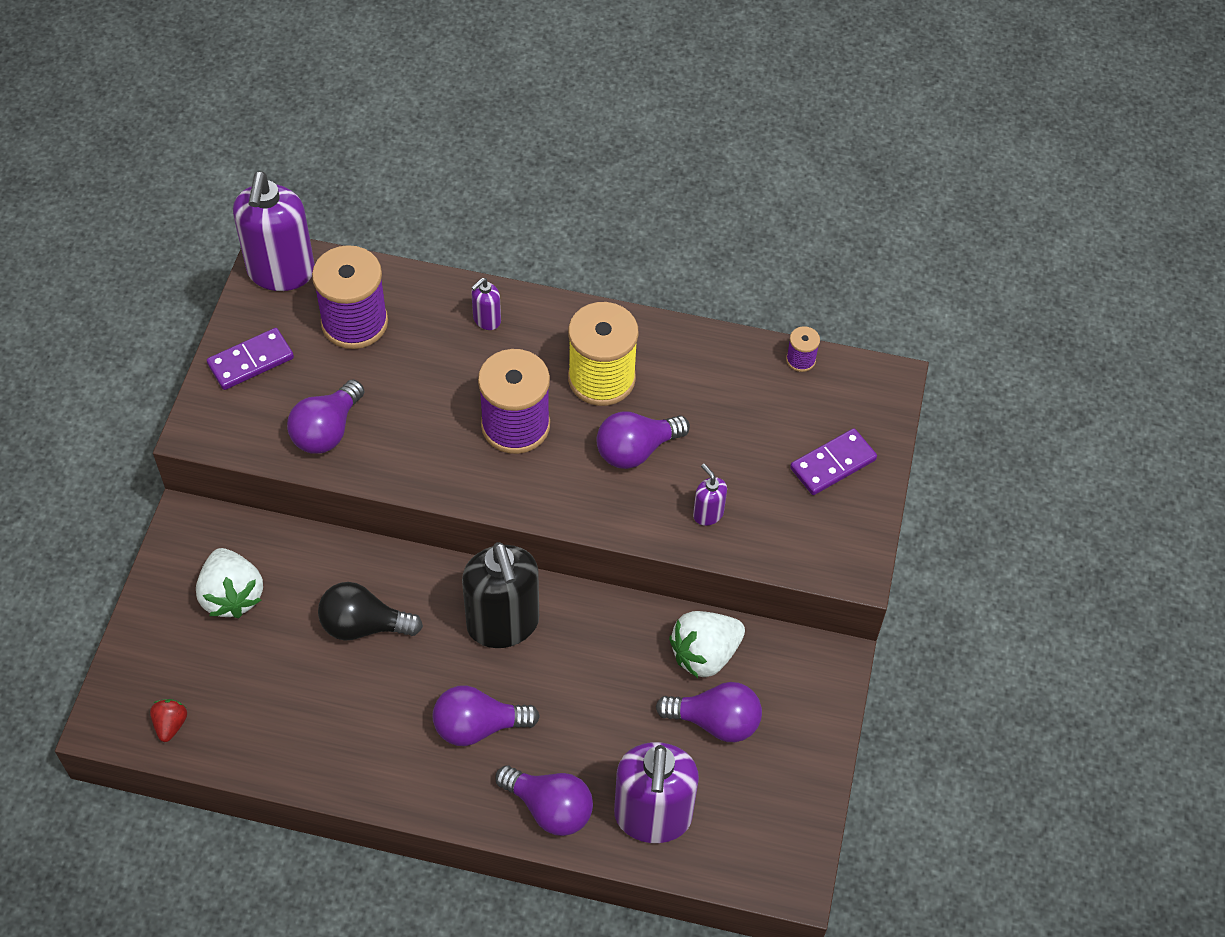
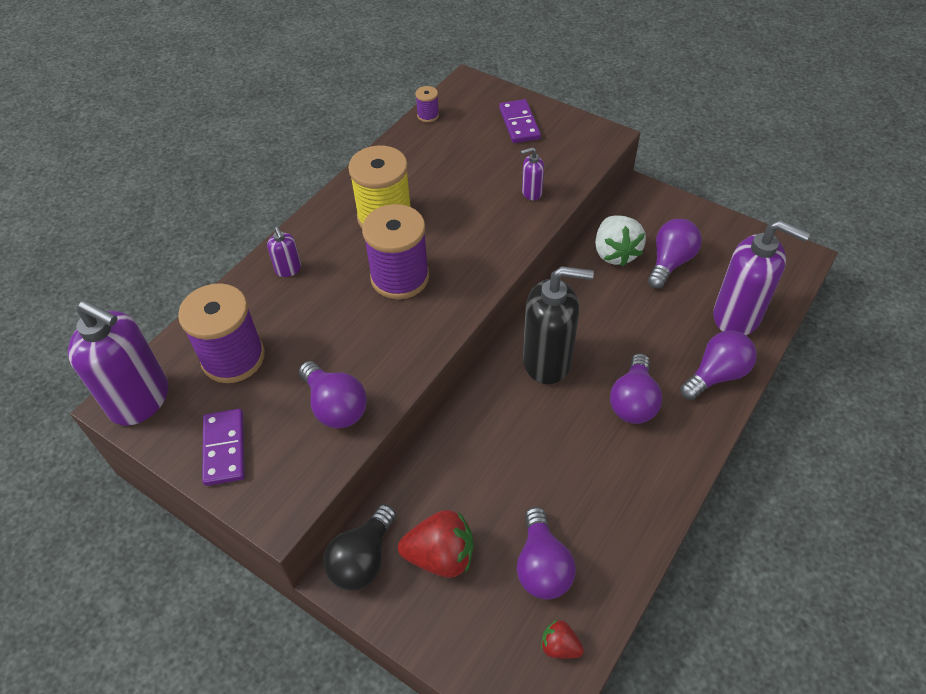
camera: 65 degrees left, 5 degrees down
(232, 595) = (440, 556): white strawberry -> red strawberry
(363, 625) = (512, 457): black light bulb -> black light bulb (362, 559)
(636, 450) = (459, 215): purple light bulb -> purple light bulb (542, 566)

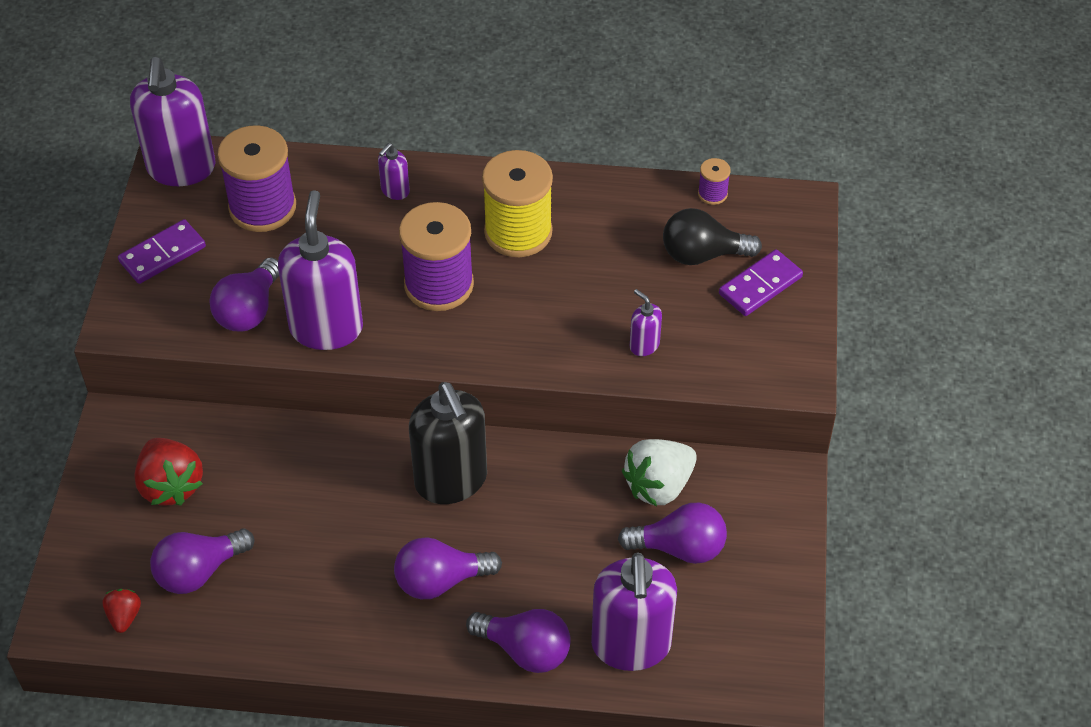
camera: 60 degrees right, 0 degrees up
(362, 559) = (138, 427): black light bulb -> black light bulb (702, 254)
(392, 361) = (326, 328): none -> purple soap dispenser

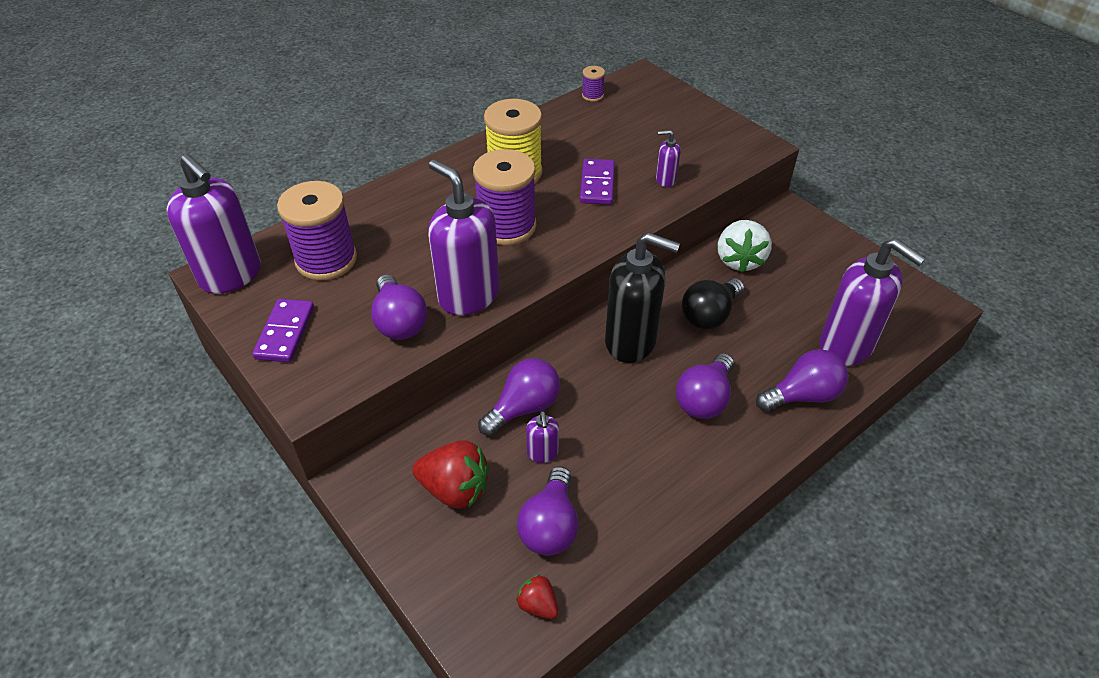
camera: 45 degrees left, 5 degrees down
(395, 191) = (407, 198): purple soap dispenser -> purple soap dispenser (542, 453)
(679, 548) = (794, 280): purple light bulb -> purple light bulb (524, 408)
(702, 254) = (629, 123): black light bulb -> black light bulb (709, 315)
(760, 285) = (678, 118): purple domino -> purple domino (597, 184)

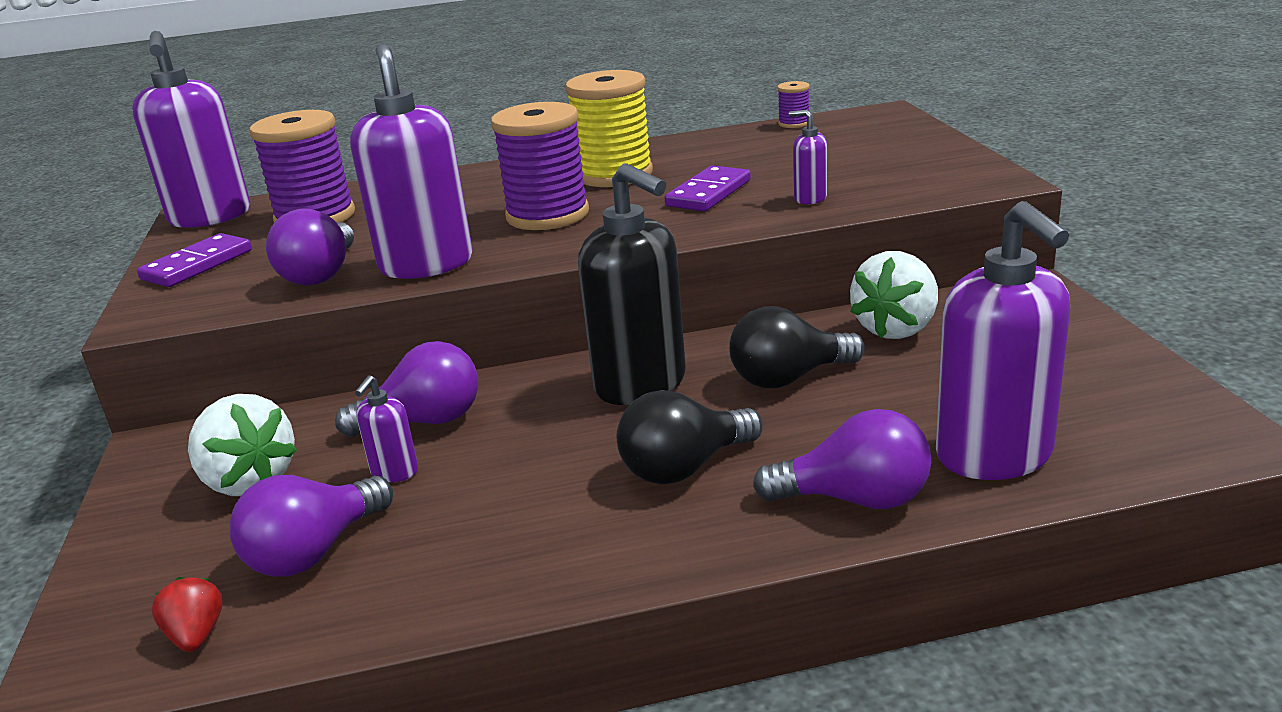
camera: 30 degrees right, 20 degrees down
(455, 489) = (249, 481): red strawberry -> white strawberry
(704, 399) = (684, 467): purple light bulb -> black light bulb

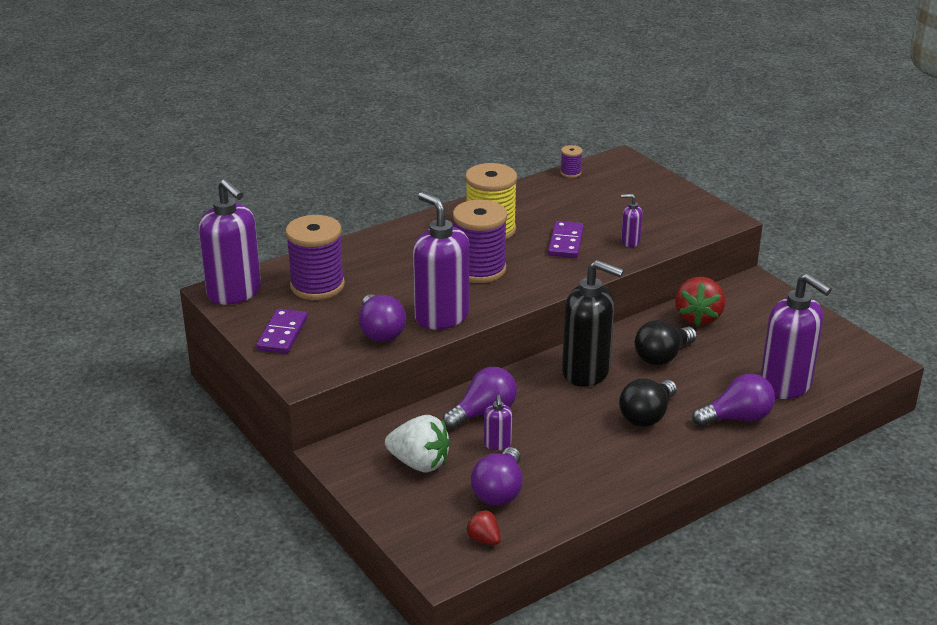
camera: 25 degrees left, 5 degrees up
(896, 328) = (698, 317): white strawberry -> red strawberry

